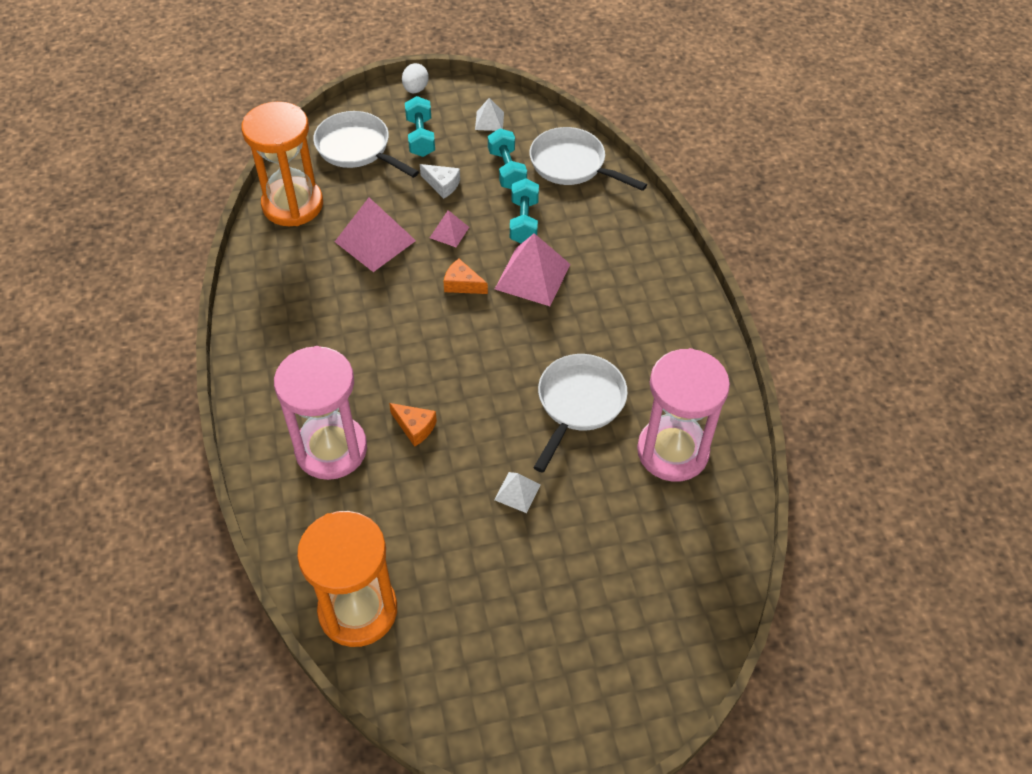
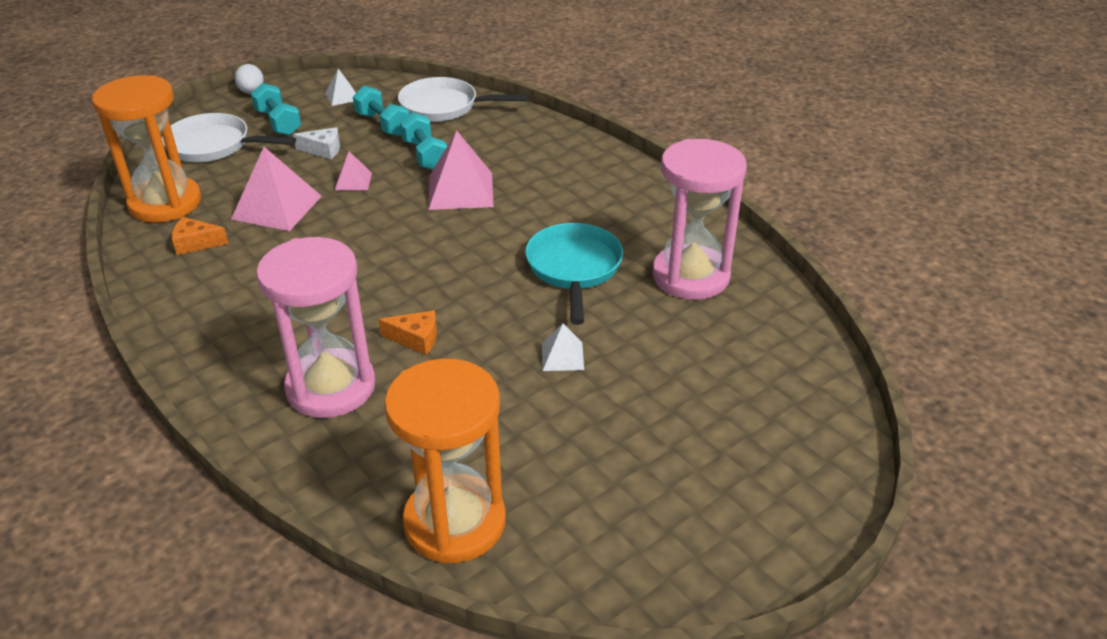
camera: 25 degrees left, 15 degrees down
(462, 284) = (392, 215): orange cheese -> orange cheese (196, 243)
(579, 403) = (574, 269): white pan -> turquoise pan

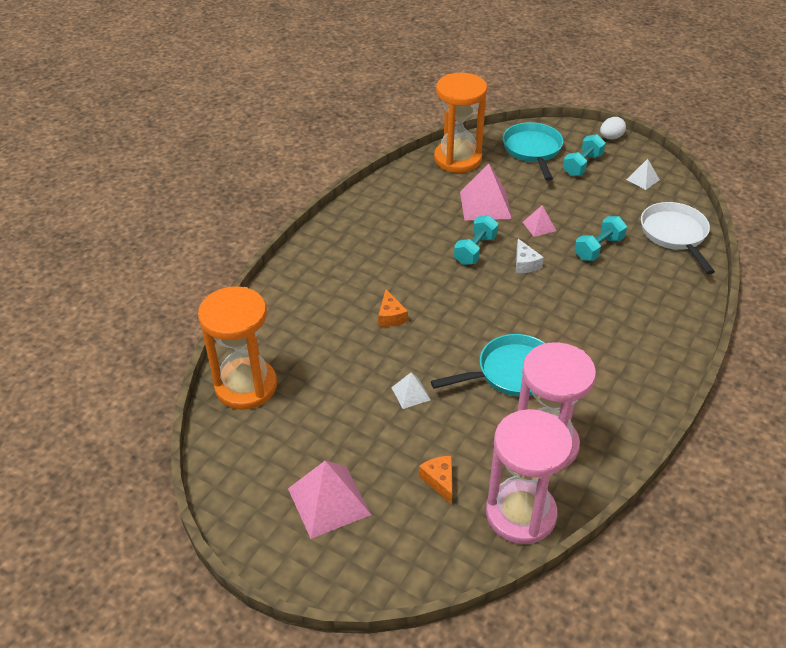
camera: 70 degrees right, 5 degrees up
(196, 243) = (427, 188): orange cheese -> orange cheese (439, 481)
(214, 145) = (533, 150): white pan -> turquoise pan
(323, 150) = (566, 198): white cheese -> white cheese (525, 264)
(331, 387) = (330, 295): pink hourglass -> pink hourglass (520, 514)
(383, 124) = (622, 213): turquoise dumbbell -> turquoise dumbbell (475, 250)
(460, 190) = (567, 282): pink pyramid -> pink pyramid (329, 501)

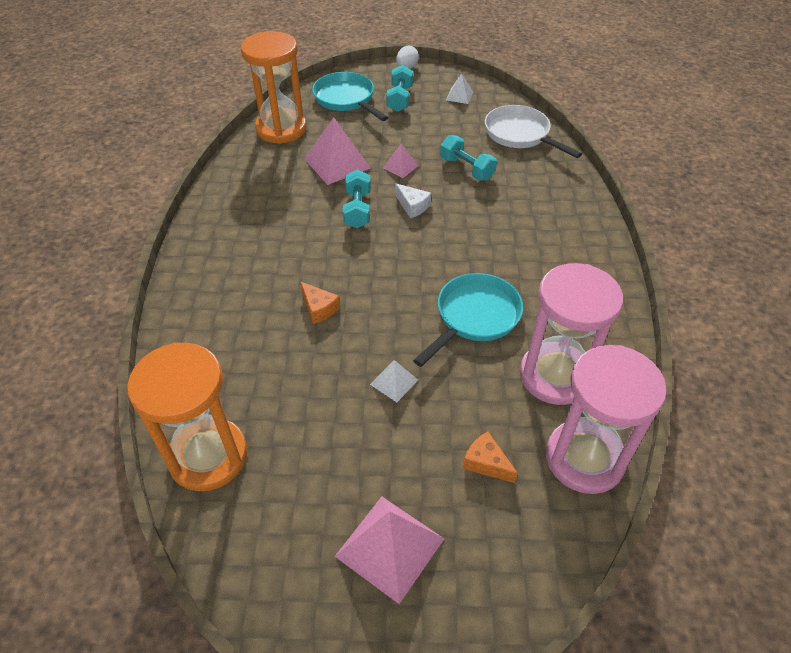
camera: 30 degrees left, 5 degrees up
(598, 248) = (466, 169): turquoise dumbbell -> turquoise dumbbell turned 60 degrees counterclockwise

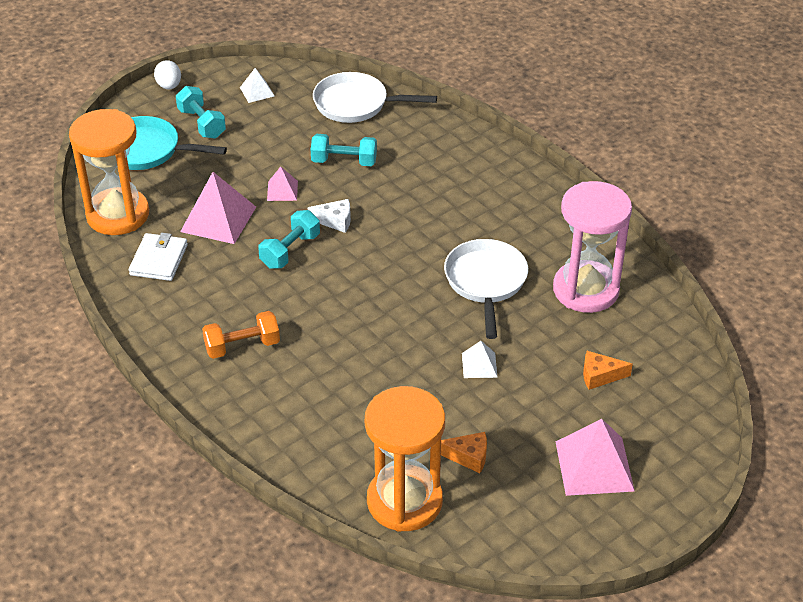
camera: 40 degrees left, 5 degrees down
(248, 257) = (242, 346): none -> orange dumbbell
(269, 169) = (159, 260): none -> white wallet
(319, 308) = (358, 349): orange cheese -> orange cheese (468, 457)
(357, 209) = (290, 251): turquoise dumbbell -> turquoise dumbbell turned 75 degrees clockwise
(474, 317) = (486, 282): turquoise pan -> white pan
(584, 458) = (657, 332): pink hourglass -> none

